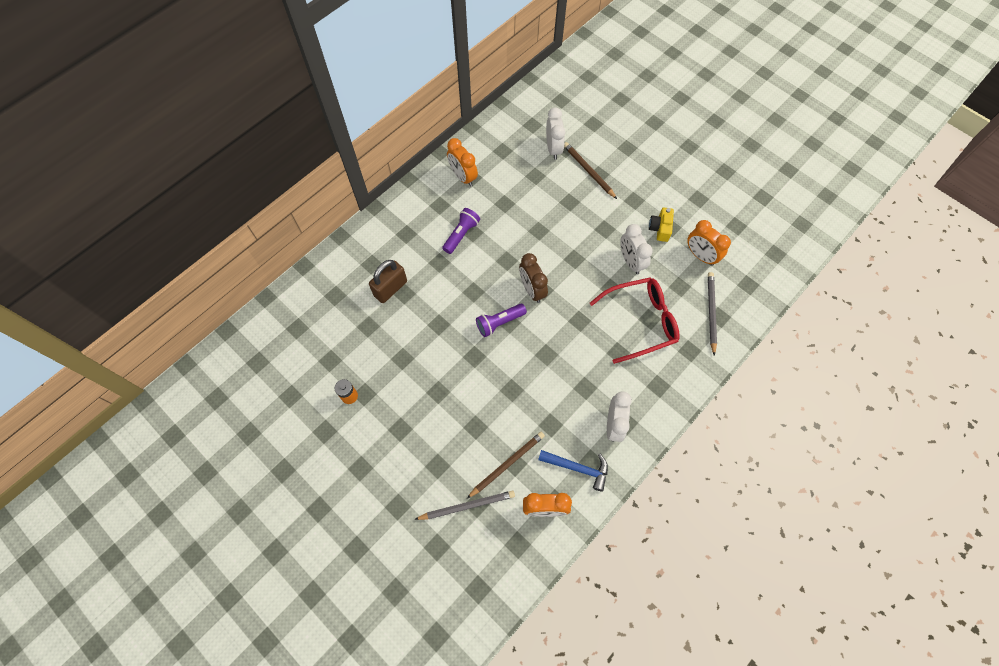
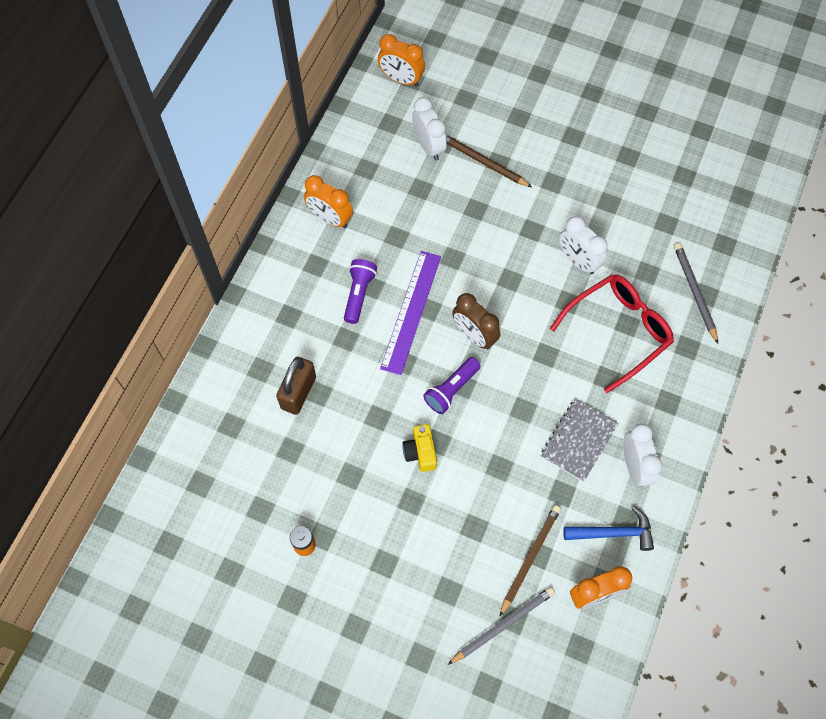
camera: 20 degrees left, 0 degrees up
(493, 258) = (411, 311): none -> purple ruler
(578, 391) = (578, 440): none -> grey notebook
(660, 228) = (597, 208): yellow camera -> yellow camera (420, 452)
(700, 256) = (657, 227): orange clock -> orange clock (401, 79)

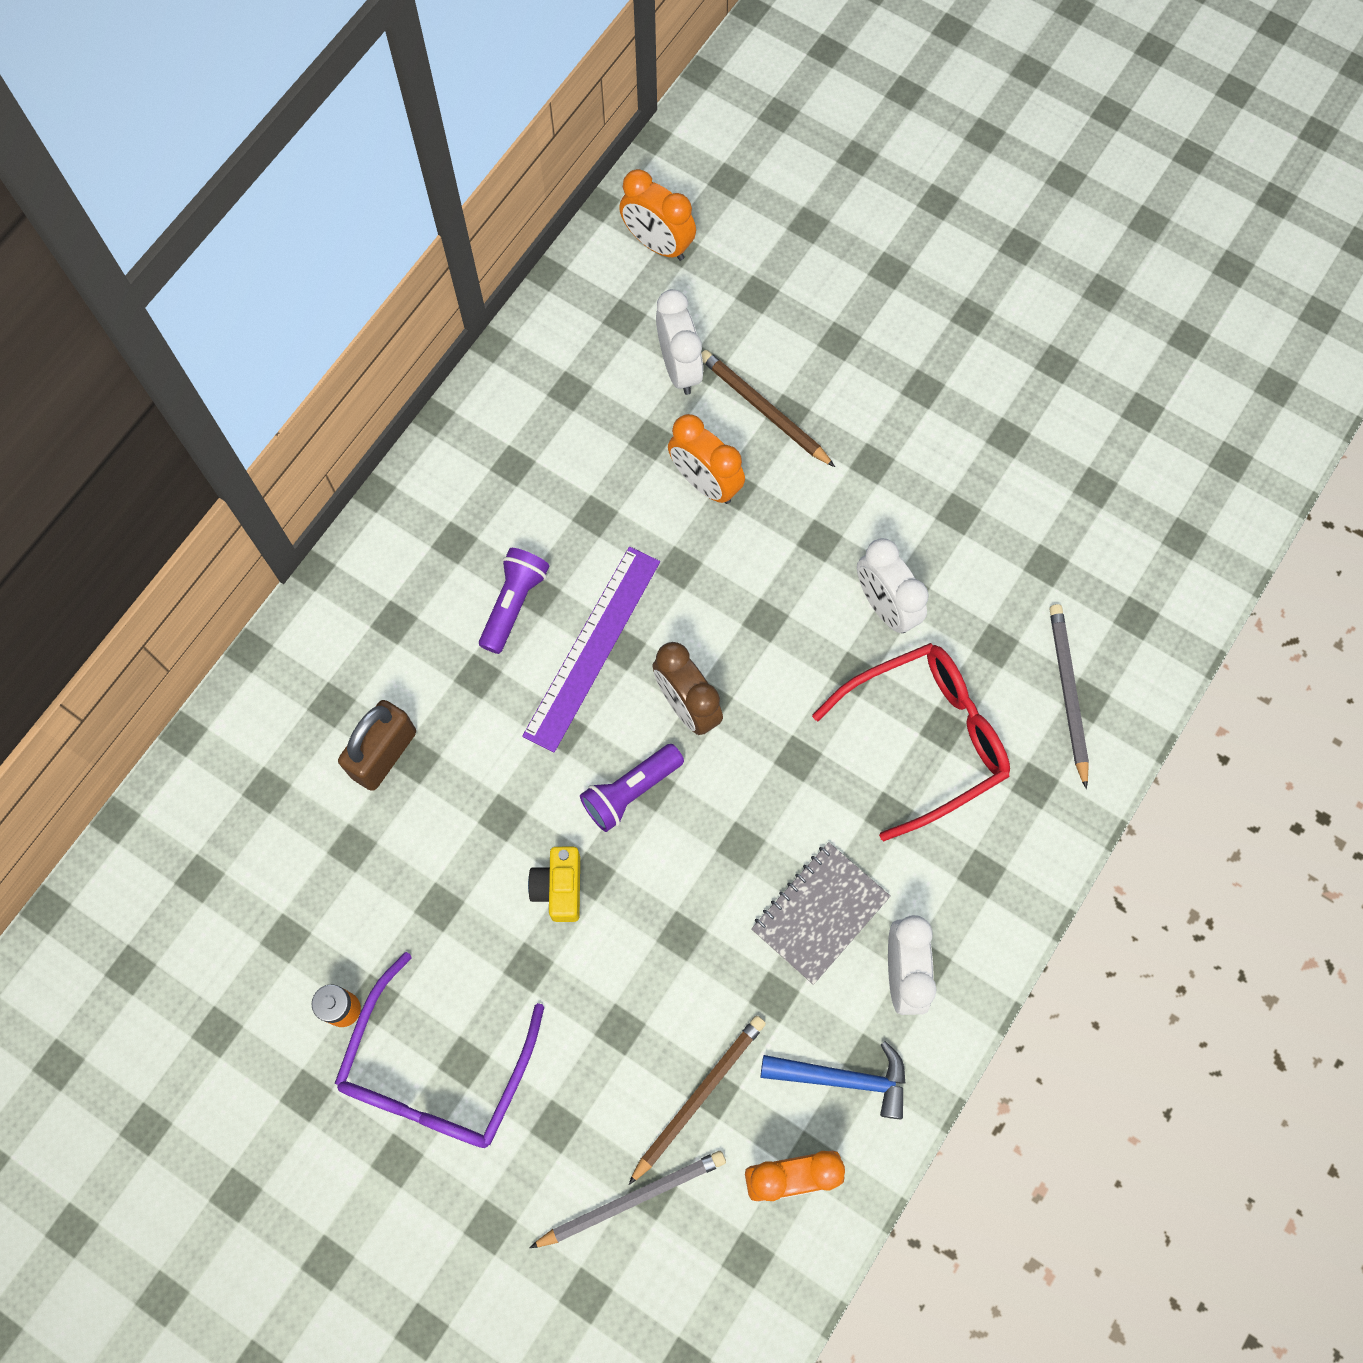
camera: 10 degrees right, 5 degrees up
(330, 218) = (493, 467): orange clock -> orange clock (705, 483)
(369, 572) = (436, 1073): none -> purple glasses

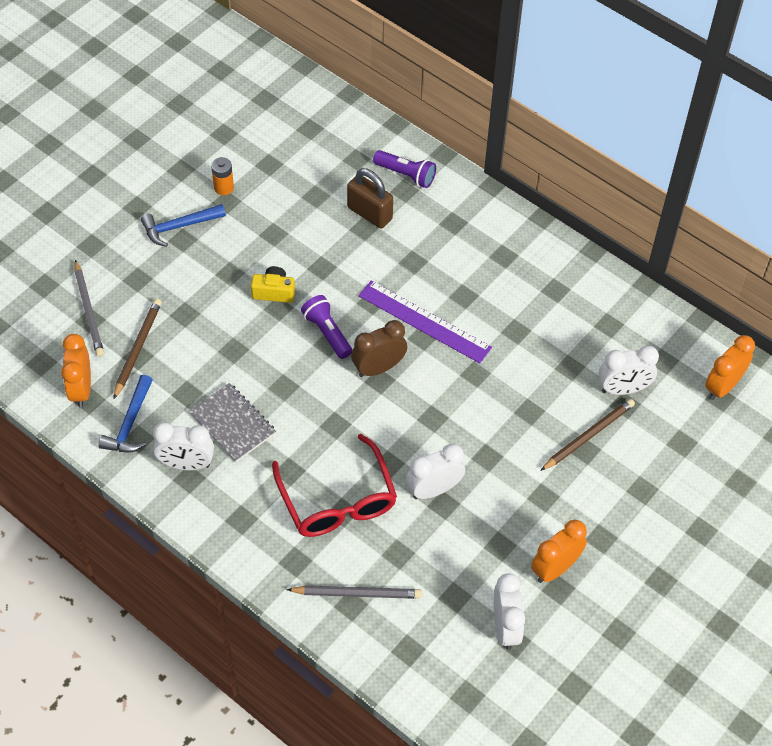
camera: 95 degrees right, 15 degrees down
(436, 1073) = (179, 226): purple glasses -> blue hammer
(514, 604) = (458, 283): purple flashlight -> purple flashlight (406, 175)
(698, 1096) = (137, 348): brown pencil -> brown pencil turned 120 degrees counterclockwise
(705, 483) = (534, 395): orange clock -> orange clock (555, 568)
(1077, 498) = (505, 627): none -> white clock

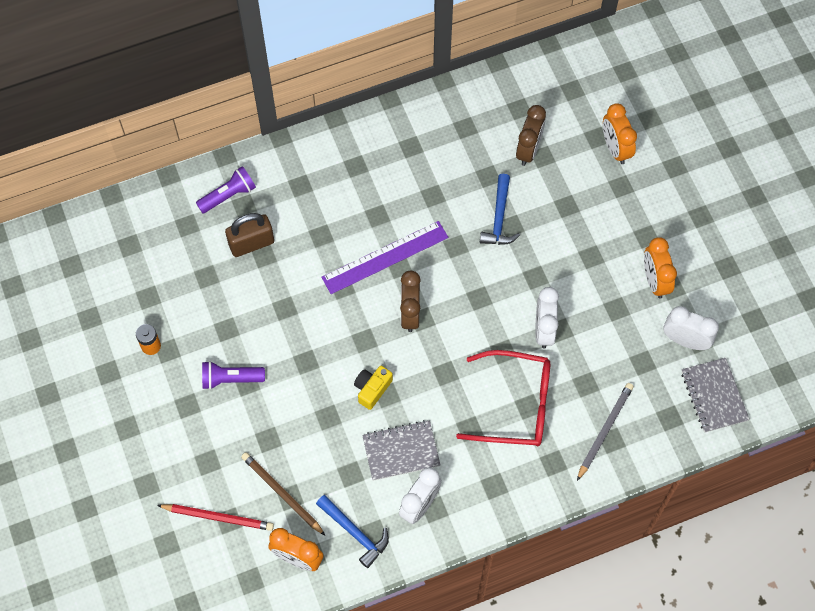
camera: 60 degrees left, 10 degrees up
(89, 311) = (218, 517): grey pencil -> red pencil
(179, 226) = (171, 402): blue hammer -> blue hammer (499, 218)
(274, 292) = (287, 357): yellow camera -> yellow camera (372, 389)
(327, 333) = (353, 336): purple flashlight -> purple flashlight (231, 379)
(459, 683) = (714, 396): none -> grey notebook
(588, 435) = (555, 196): brown pencil -> none
(623, 389) = (528, 150): white clock -> brown clock
(722, 386) = (563, 82): orange clock -> orange clock (615, 148)

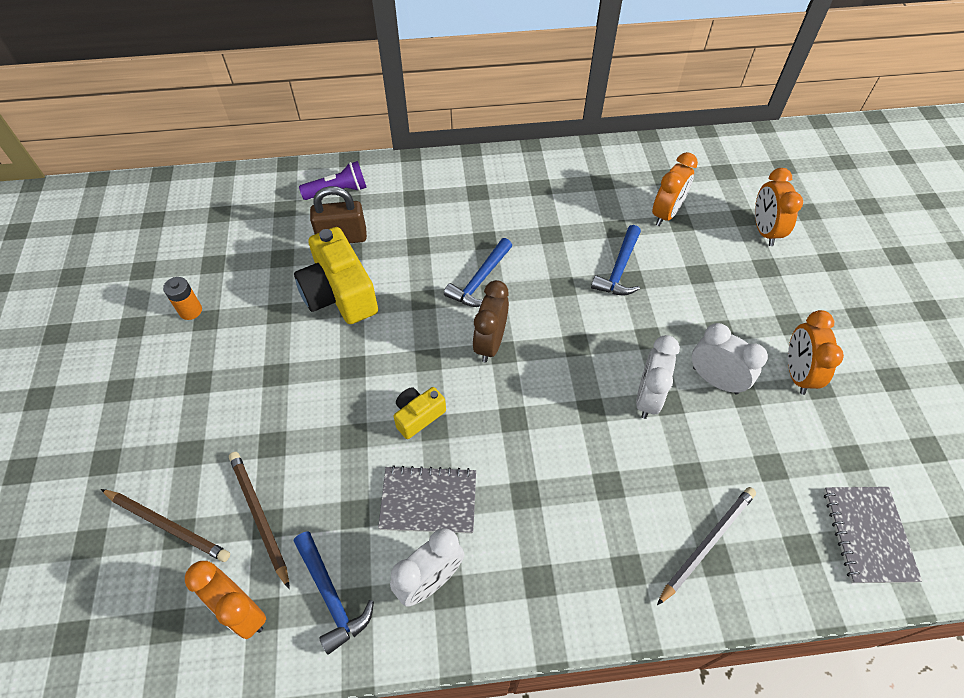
camera: 15 degrees right, 10 degrees down
(218, 517) = (168, 525): red pencil -> brown pencil
(231, 379) = (259, 365): purple flashlight -> none
(270, 299) = (340, 293): none -> yellow camera
(385, 257) = (480, 280): purple ruler -> blue hammer
(516, 405) = (594, 480): red glasses -> none
(528, 150) = (666, 214): brown clock -> orange clock
(685, 340) = (831, 452): white clock -> white clock (715, 380)

